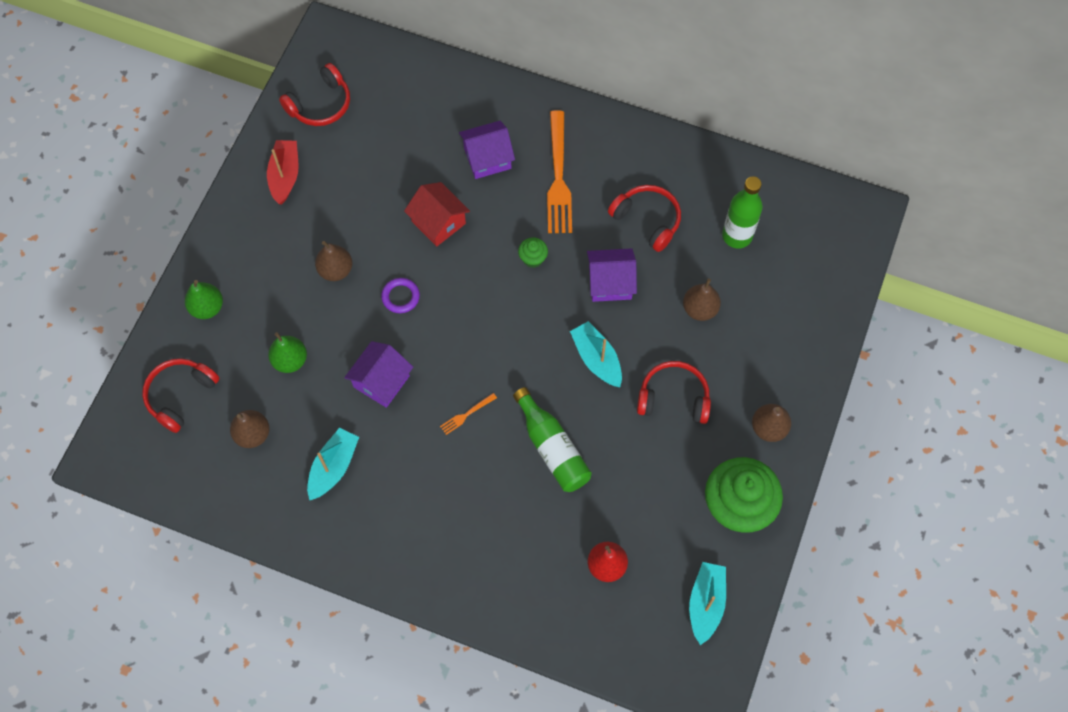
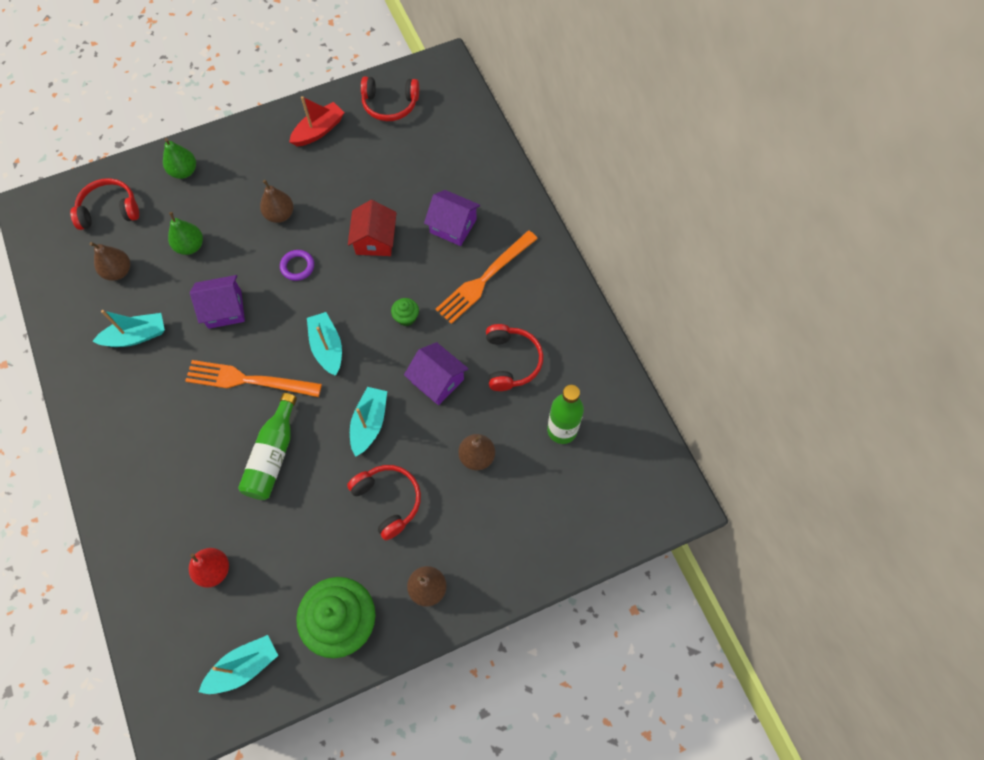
camera: 45 degrees right, 0 degrees up
(466, 414) = (248, 380): orange fork -> orange fork, size x2.33
(499, 335) = (327, 347): none -> turquoise boat

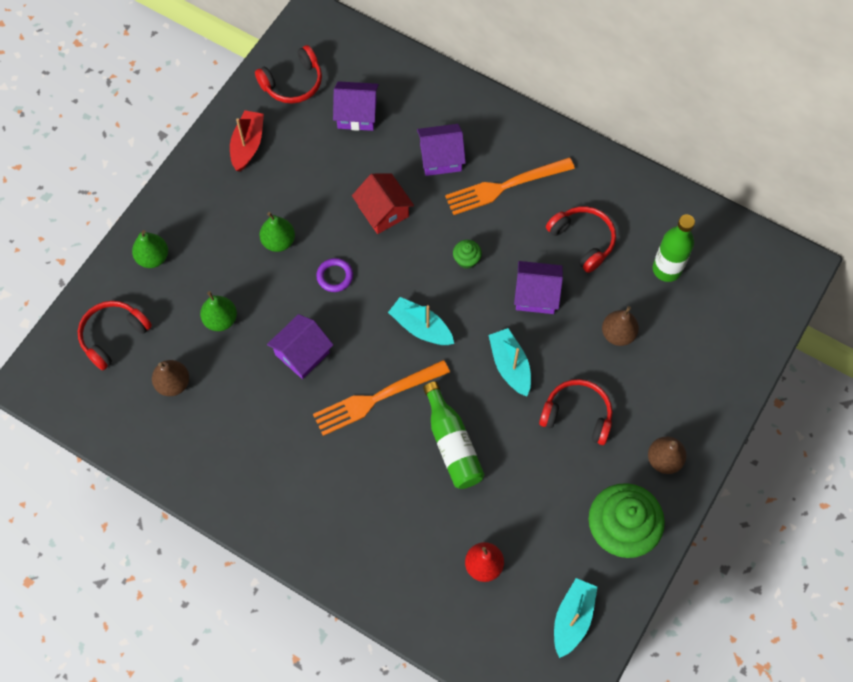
camera: 35 degrees left, 0 degrees up
(136, 336) = (242, 427): turquoise boat -> none
(280, 214) = (278, 241): brown pear -> green pear
(417, 155) = (357, 114): none -> purple house
(484, 279) = (505, 186): orange fork -> orange fork turned 60 degrees clockwise

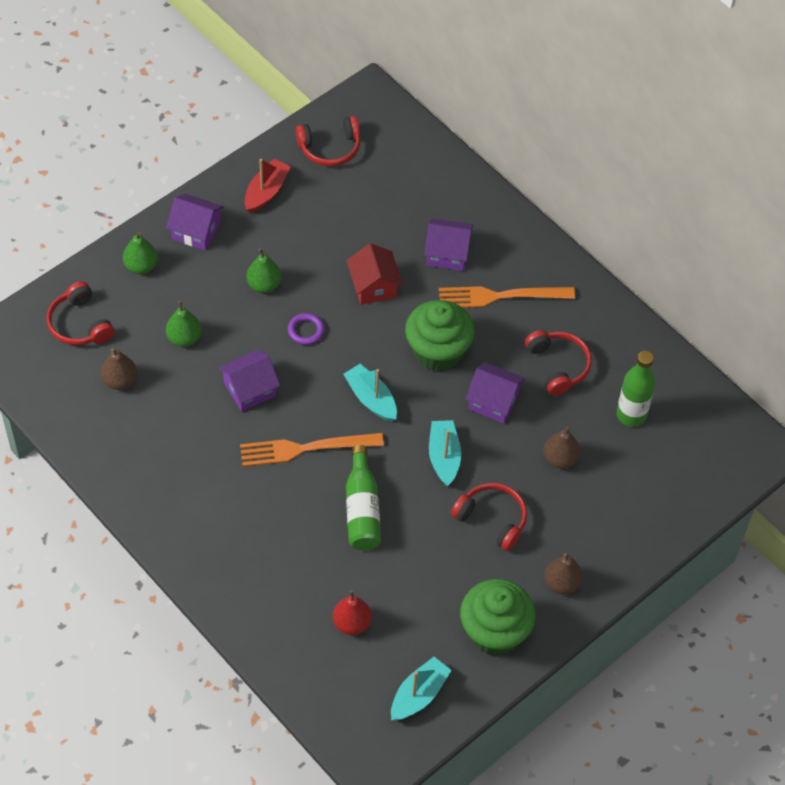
camera: 15 degrees right, 10 degrees down
(113, 336) = (80, 324): red headphones -> red headphones turned 90 degrees counterclockwise
(357, 114) = (381, 192): purple house -> purple house (196, 231)
(466, 260) = (438, 351): green cupcake -> green cupcake, size x2.37

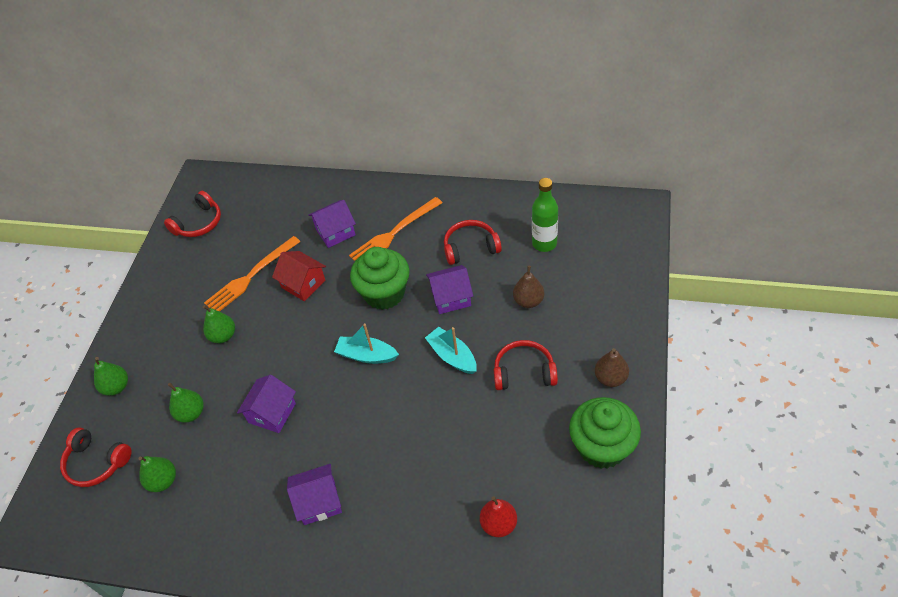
camera: 30 degrees left, 5 degrees down
(120, 381) = (163, 481): brown pear -> green pear
(196, 231) = (142, 335): purple house -> purple house (319, 501)
(266, 192) = (175, 277): red boat -> none
(305, 448) = (349, 424): orange fork -> orange fork (250, 276)
(306, 330) = (280, 344): purple ring -> none
(362, 509) = (429, 434): green bottle -> none
(419, 695) = (597, 538): turquoise boat -> none
(558, 366) = (470, 247): red headphones -> red headphones turned 45 degrees counterclockwise

